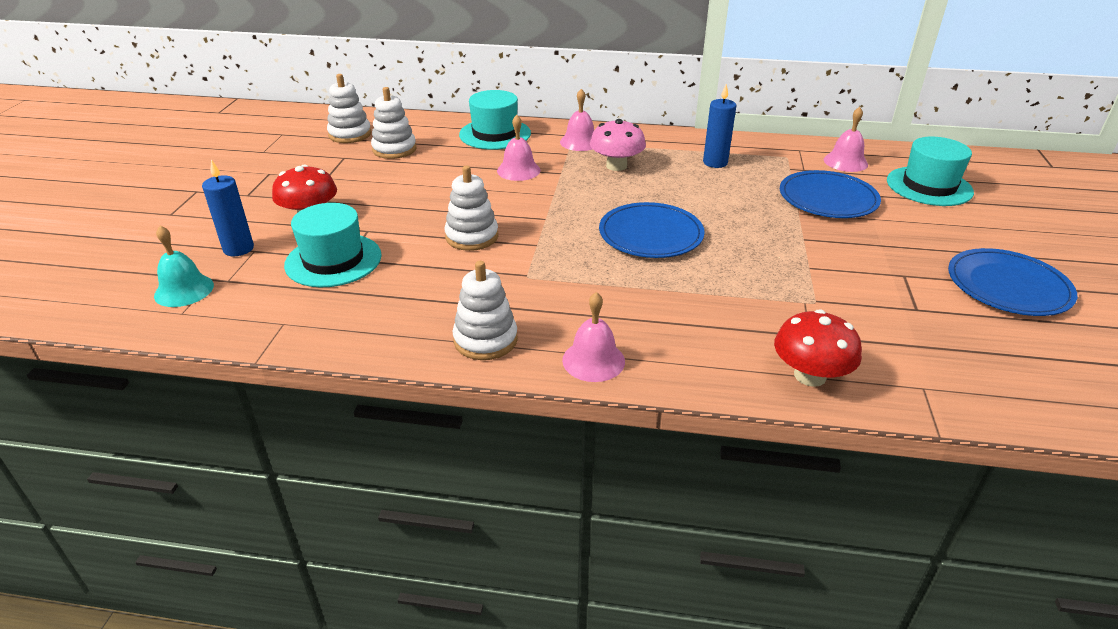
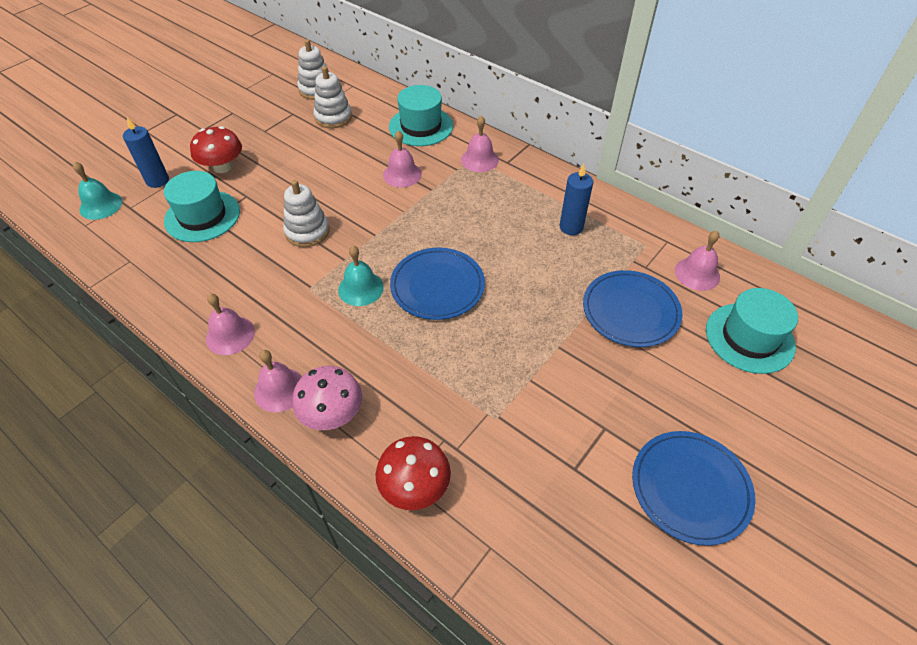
camera: 30 degrees right, 15 degrees up
(485, 340) = (230, 335): white stacking toy -> pink bell
(580, 259) = (361, 288): none -> turquoise bell
(616, 166) = (483, 198): pink mushroom -> pink mushroom (332, 413)

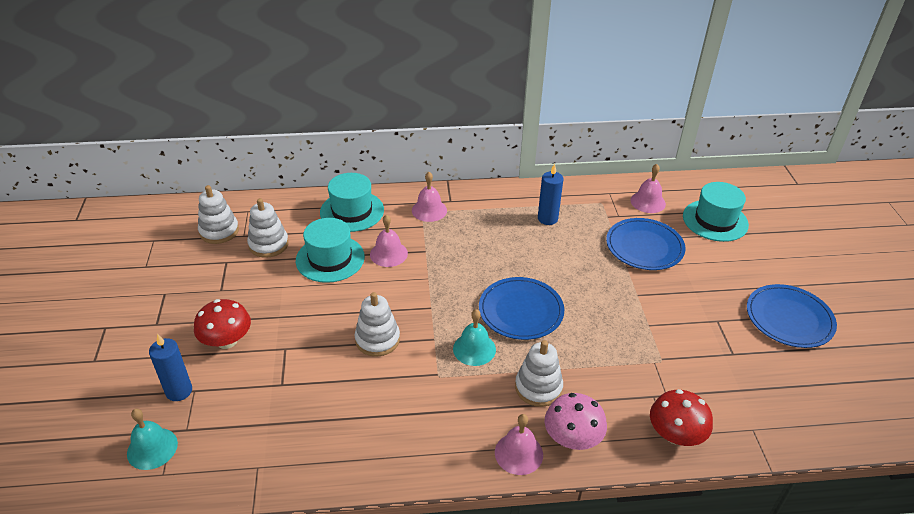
camera: 45 degrees left, 10 degrees down
(202, 216) = (270, 388): turquoise hat -> turquoise hat (330, 259)
(230, 335) = (429, 450): pink bell -> none
(364, 354) = (538, 387): none -> white stacking toy

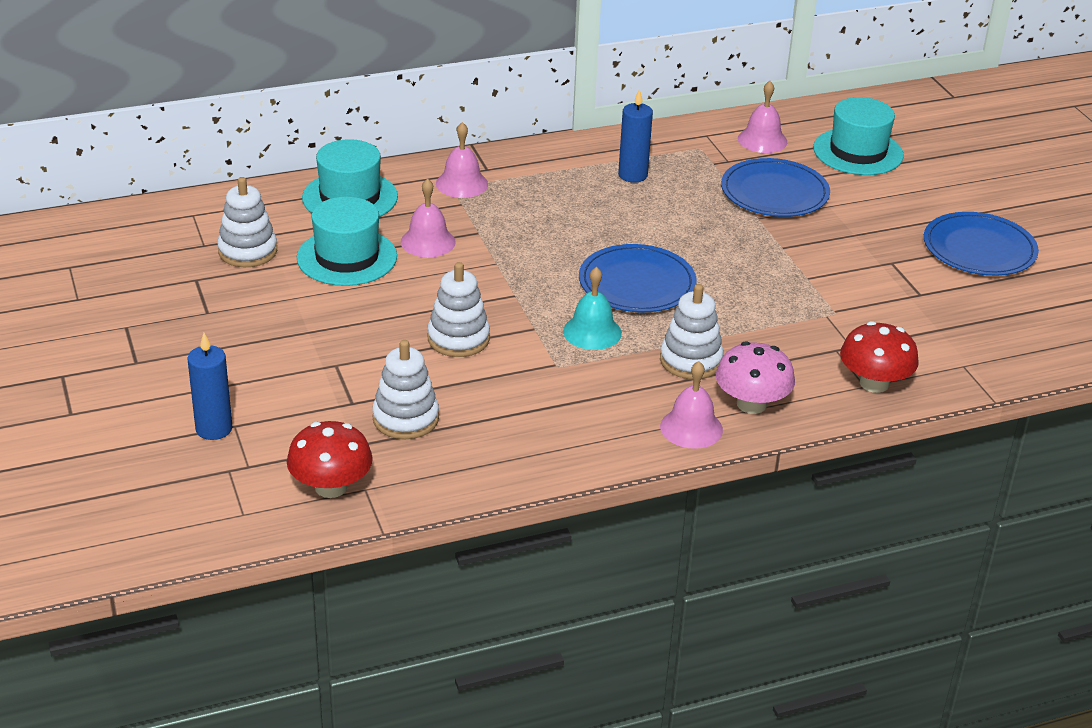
camera: 15 degrees left, 5 degrees down
(152, 448) = (213, 491): turquoise bell -> none
(219, 231) = (164, 244): white stacking toy -> white stacking toy (405, 418)
(227, 341) = (249, 367): red mushroom -> red mushroom (331, 487)

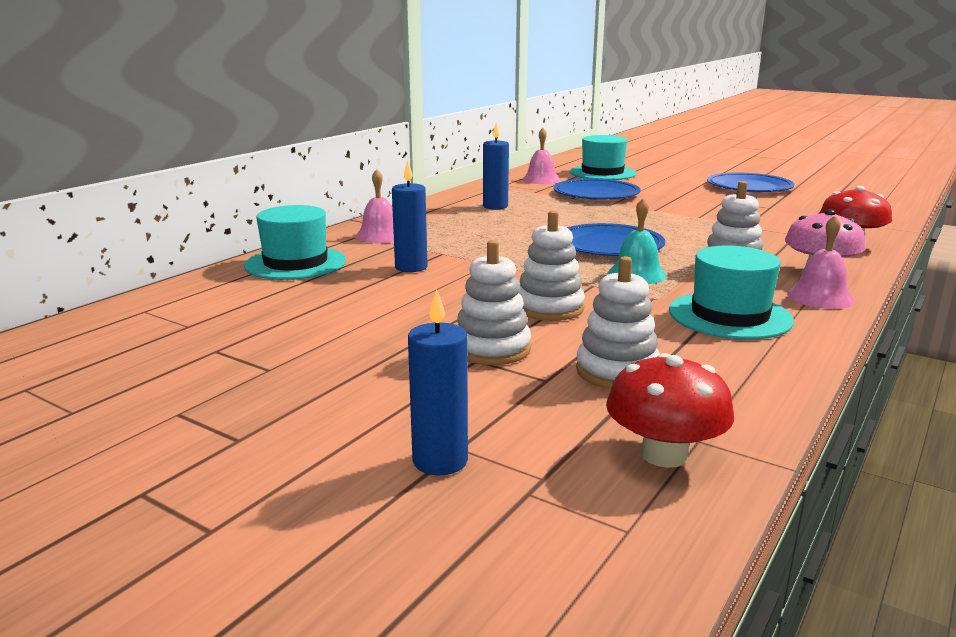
camera: 35 degrees left, 15 degrees down
(248, 251) = (246, 316): white stacking toy -> white stacking toy (492, 349)
(347, 257) = (355, 293): turquoise hat -> turquoise hat (729, 315)
(428, 242) = (411, 267): pink bell -> blue candle

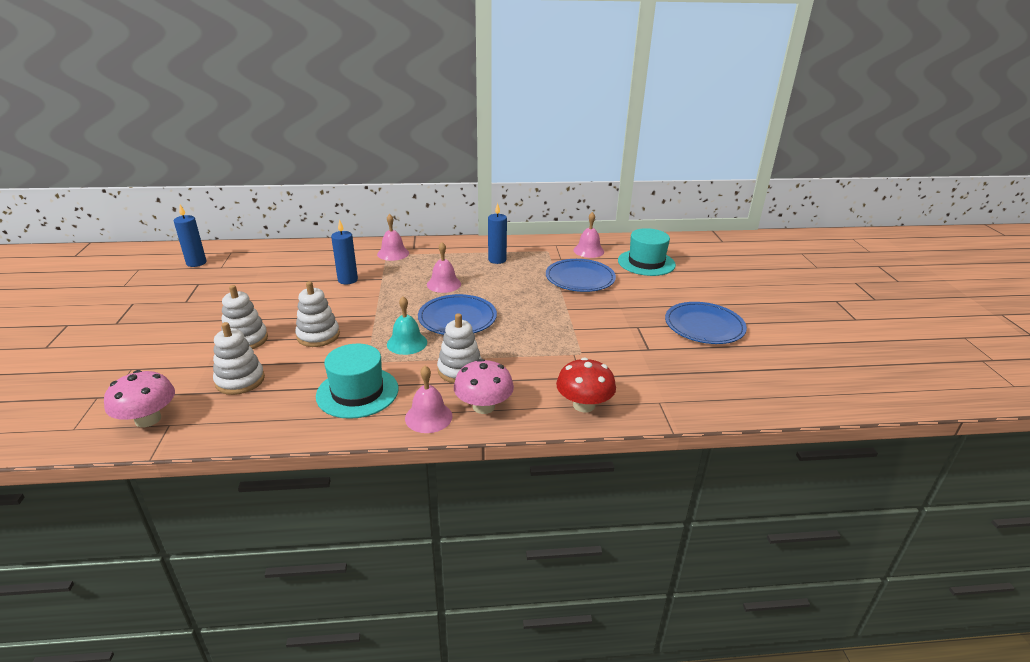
camera: 50 degrees right, 10 degrees up
(295, 263) = (324, 253): turquoise hat -> none
(440, 461) = (116, 369): blue candle -> blue candle (196, 263)
(513, 234) = (444, 284): none -> pink bell
(664, 454) = (148, 419): red mushroom -> pink mushroom

